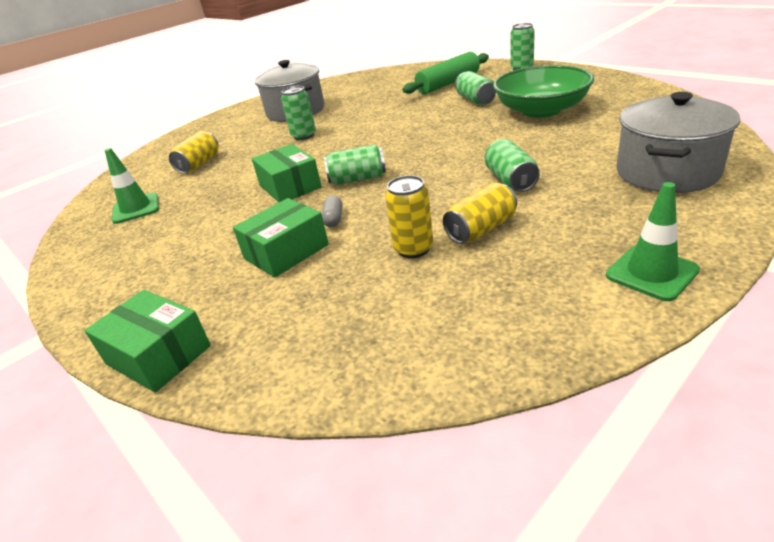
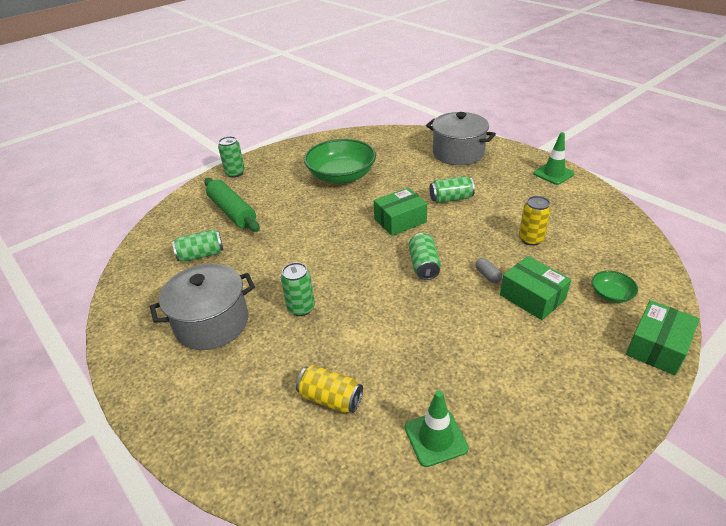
camera: 90 degrees left, 5 degrees up
(273, 321) = (611, 294): none -> green bowl
(290, 186) = (423, 306): green box -> green box (400, 220)
(333, 219) = (487, 275): grey capsule -> grey capsule turned 60 degrees clockwise
(475, 100) = (293, 201): green can -> green can (201, 255)
(481, 229) = (510, 214): yellow can -> none

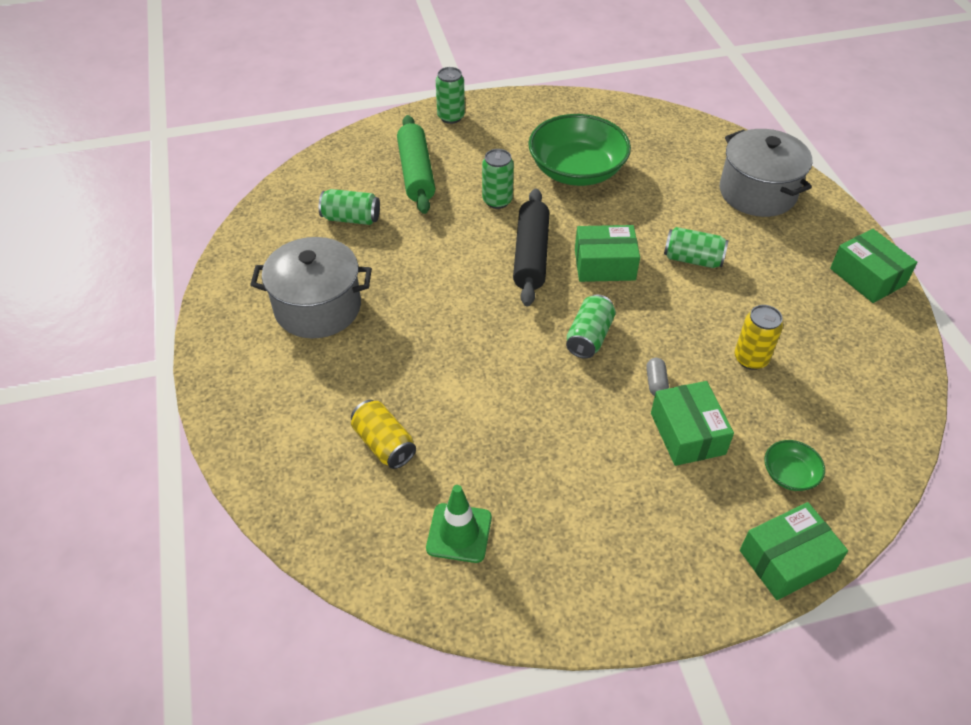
camera: 25 degrees right, 10 degrees up
(301, 308) = (417, 330): green can -> green can (497, 201)
(348, 232) = (531, 255): none -> black rolling pin
(553, 174) = (867, 277): green traffic cone -> green box

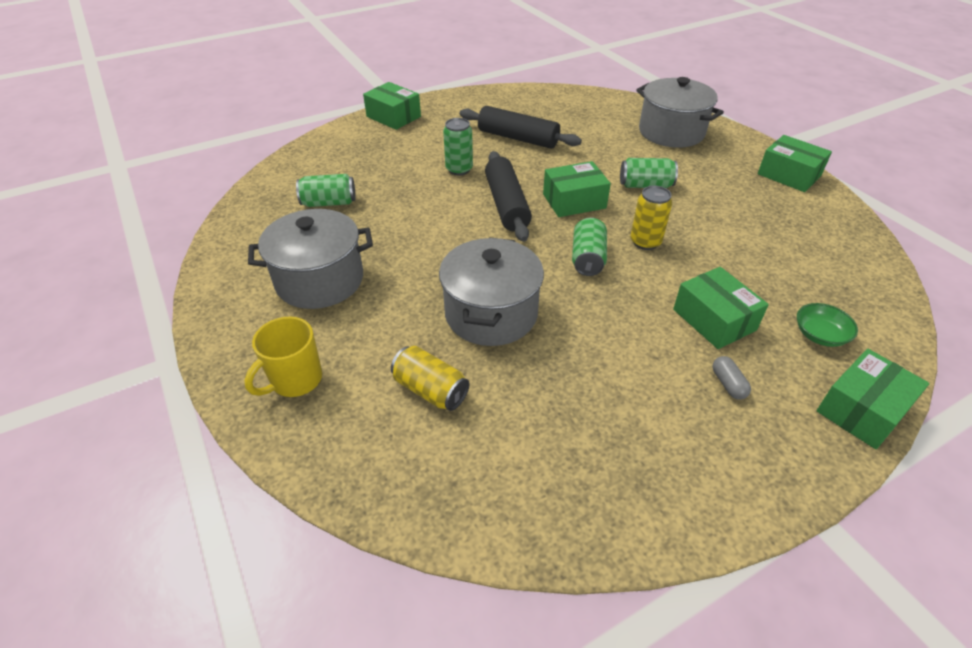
camera: 15 degrees left, 5 degrees down
(268, 407) = (295, 380): none -> yellow mug
(416, 173) = (378, 160): green rolling pin -> none
(451, 117) = (393, 116): green can -> green box
(459, 533) = (542, 460): green traffic cone -> none
(467, 378) = (491, 313): none -> grey pot
(577, 170) = (518, 138): green bowl -> black rolling pin
(656, 383) = (664, 284): grey capsule -> grey capsule (728, 384)
(751, 359) = (734, 250): yellow can -> yellow can (645, 242)

